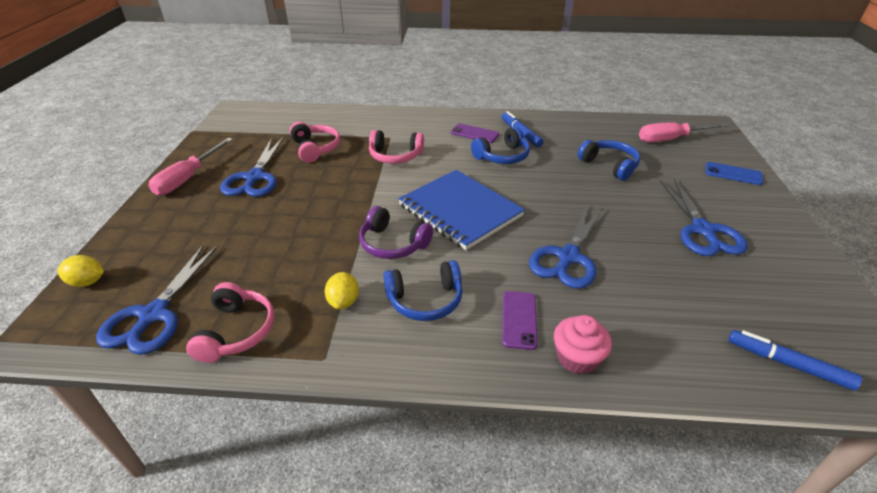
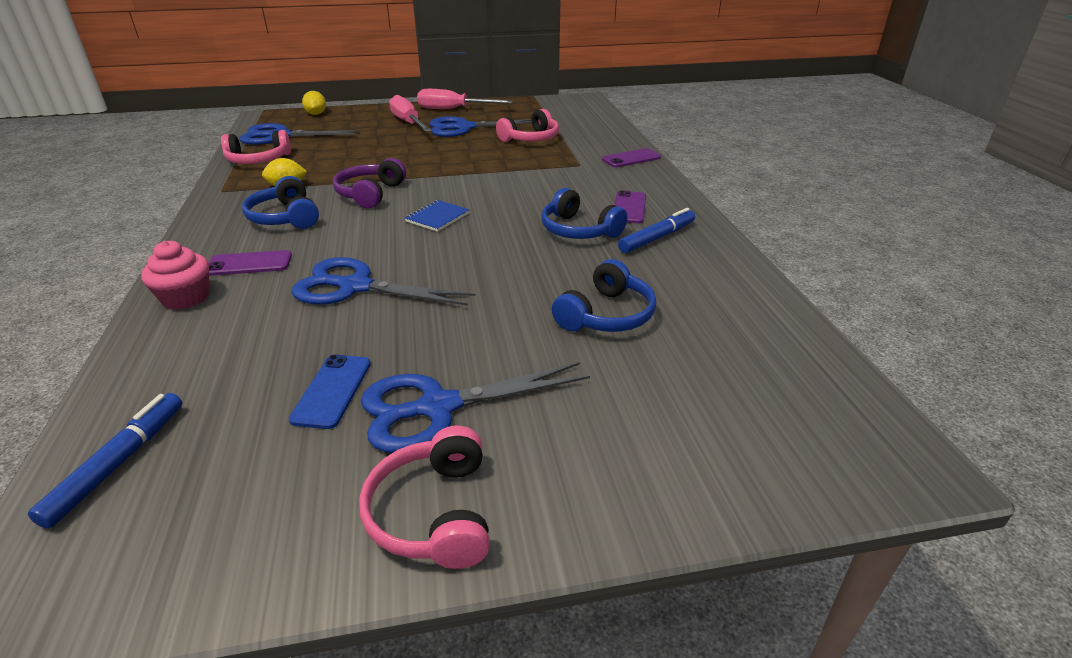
camera: 75 degrees right, 5 degrees down
(391, 117) = (631, 159): none -> purple phone
(395, 156) = (539, 173): pink headphones -> pink headphones (433, 513)
(460, 211) = (437, 217): blue notebook -> blue notebook, size x0.43
(671, 139) = (767, 388): pink screwdriver -> pink screwdriver (408, 123)
(733, 174) = (668, 472): blue phone -> blue phone (332, 391)

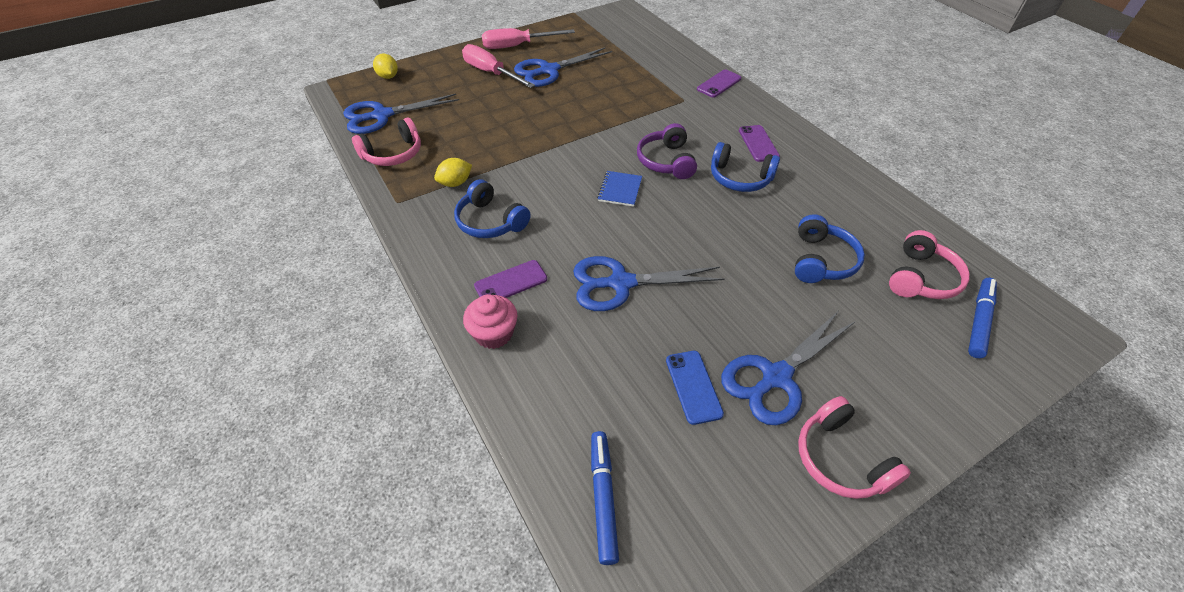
camera: 20 degrees left, 15 degrees up
(370, 194) = (538, 175): purple headphones -> purple headphones (666, 161)
(531, 139) = (619, 74): pink headphones -> pink headphones (921, 278)
(657, 238) = (800, 172): blue marker -> blue marker (979, 321)

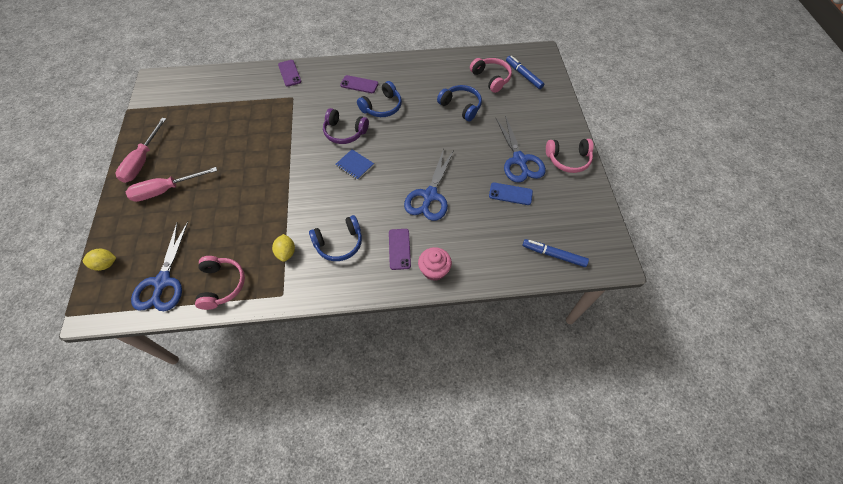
camera: 65 degrees left, 10 degrees up
(548, 71) = (195, 154): blue scissors -> none

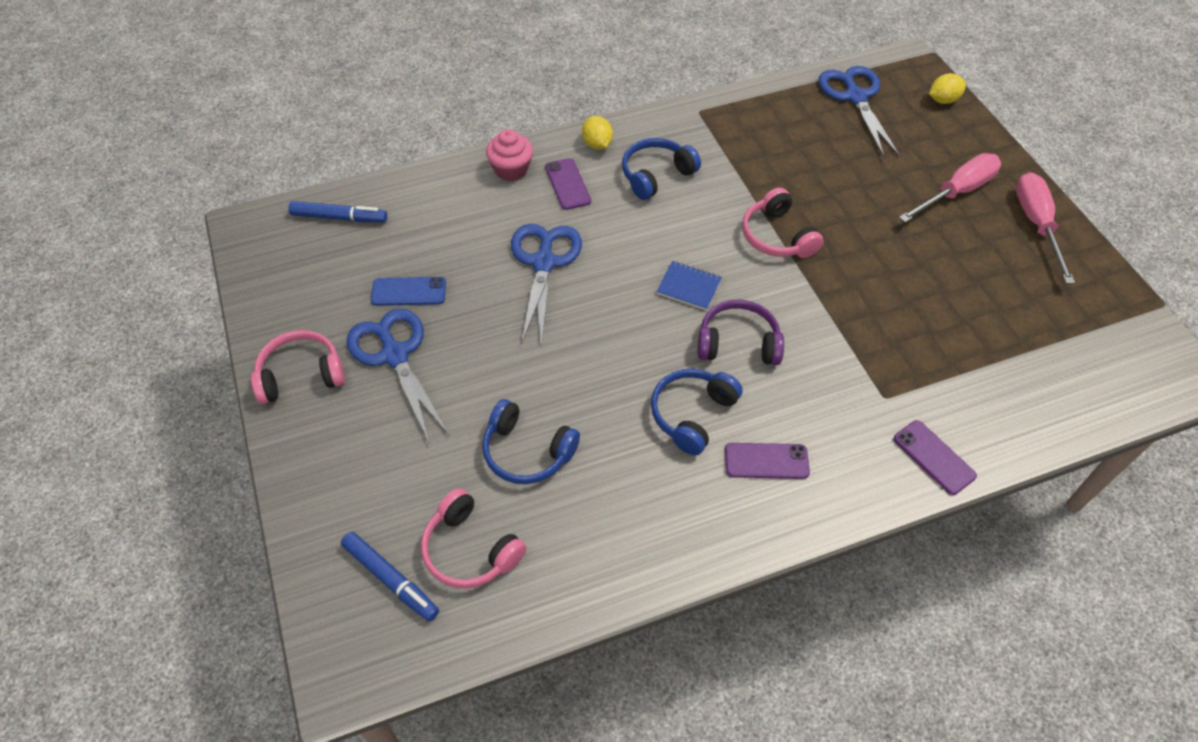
camera: 165 degrees right, 5 degrees down
(222, 285) = (780, 107): pink headphones -> pink headphones (777, 236)
(286, 252) = (722, 152): yellow lemon -> yellow lemon (597, 144)

